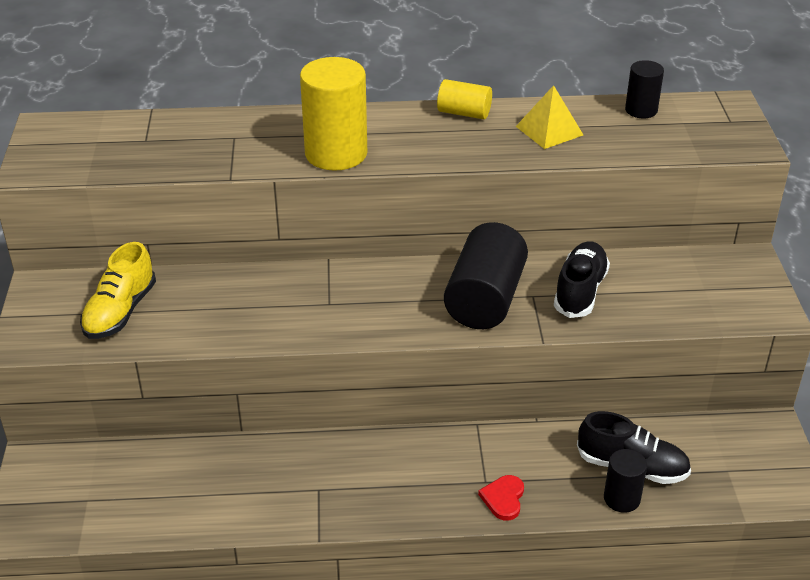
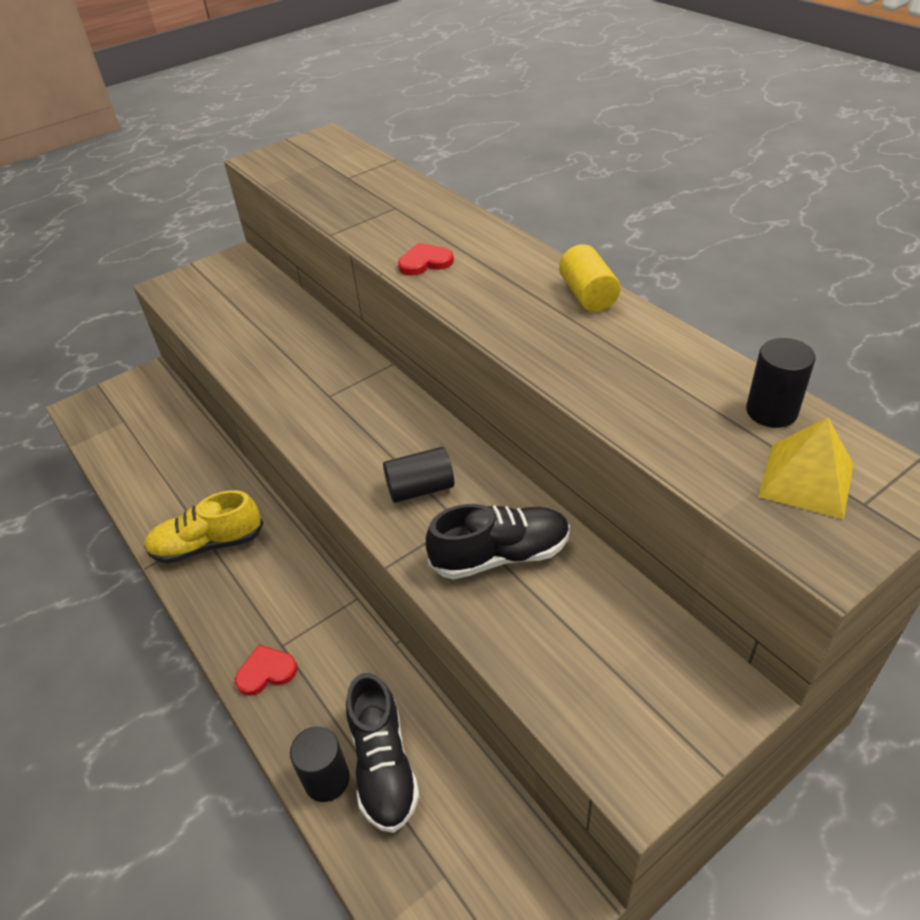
camera: 60 degrees right, 5 degrees up
(120, 312) = (233, 304): yellow shoe -> yellow shoe (208, 544)
(336, 154) = (425, 262): yellow cylinder -> red heart
(485, 299) = (420, 488): black cylinder -> black cylinder, size x0.54
(549, 130) = (628, 362): yellow pyramid -> yellow pyramid (806, 480)

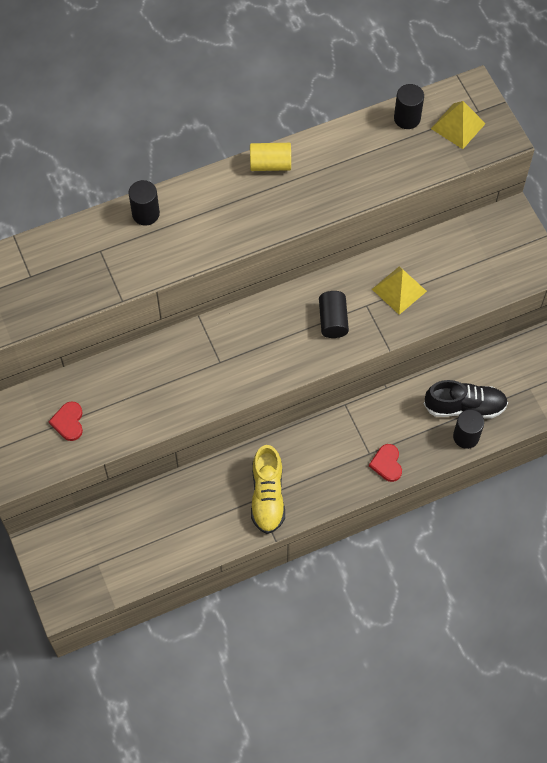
camera: 80 degrees left, 20 degrees up
(425, 262) = (190, 245): red heart -> red heart (68, 422)
(459, 223) = (145, 214): none -> black cylinder
(500, 555) = (399, 290): black shoe -> yellow pyramid

